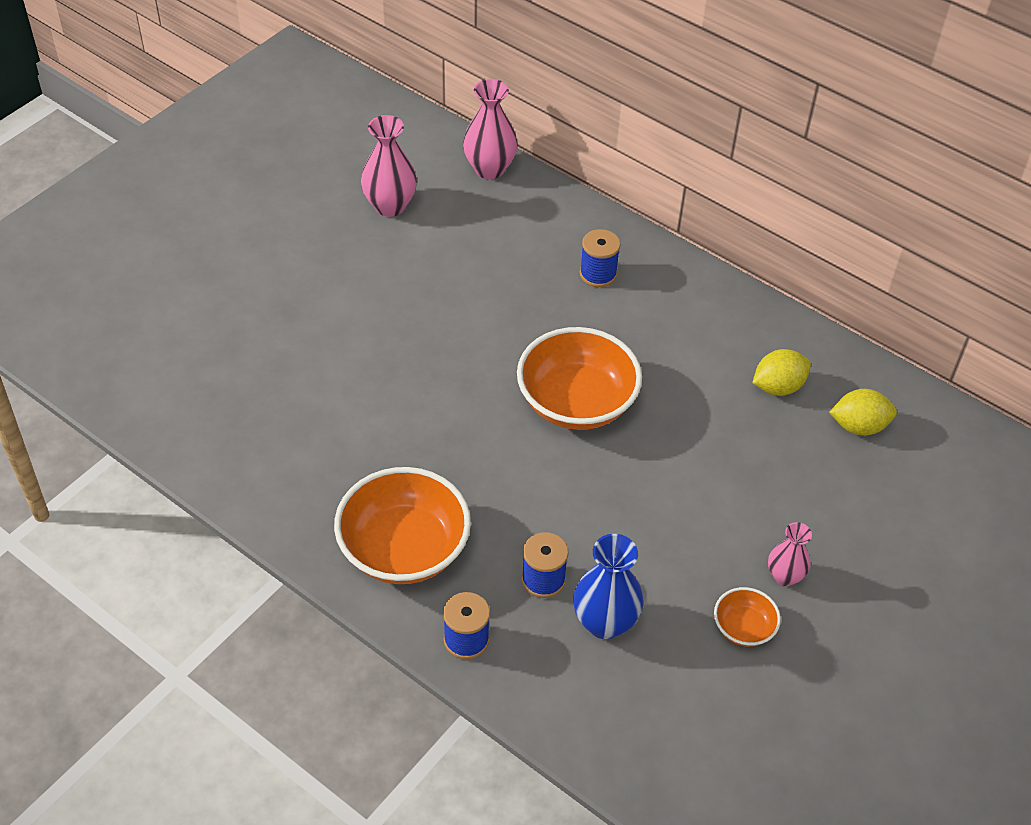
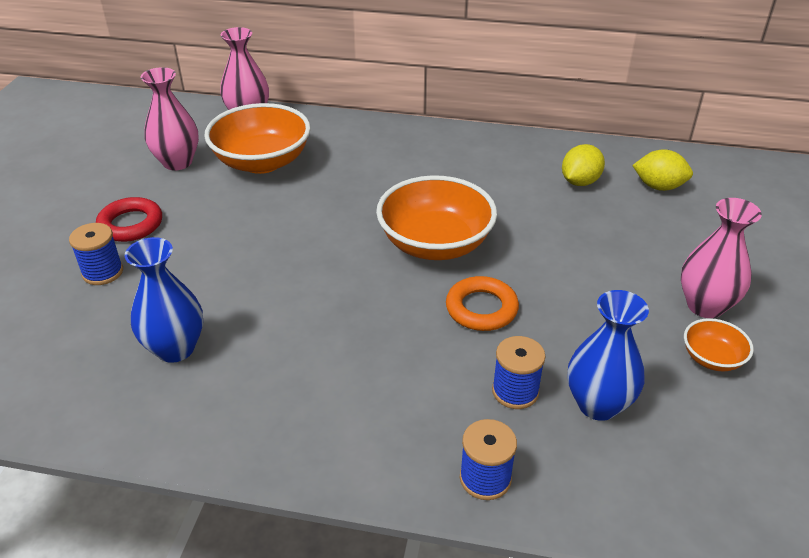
camera: 25 degrees left, 10 degrees down
(290, 418) = (175, 348): none -> blue vase
(313, 268) = (131, 224): none -> red ring
(404, 549) = (364, 420): orange bowl -> orange bowl (262, 162)
(571, 489) = (481, 308): none -> orange ring
(598, 274) = (385, 155): blue spool -> blue spool (103, 272)
(784, 576) = (705, 306): pink vase -> pink vase, size x1.61
(858, 426) = (658, 186): yellow lemon -> yellow lemon turned 45 degrees clockwise

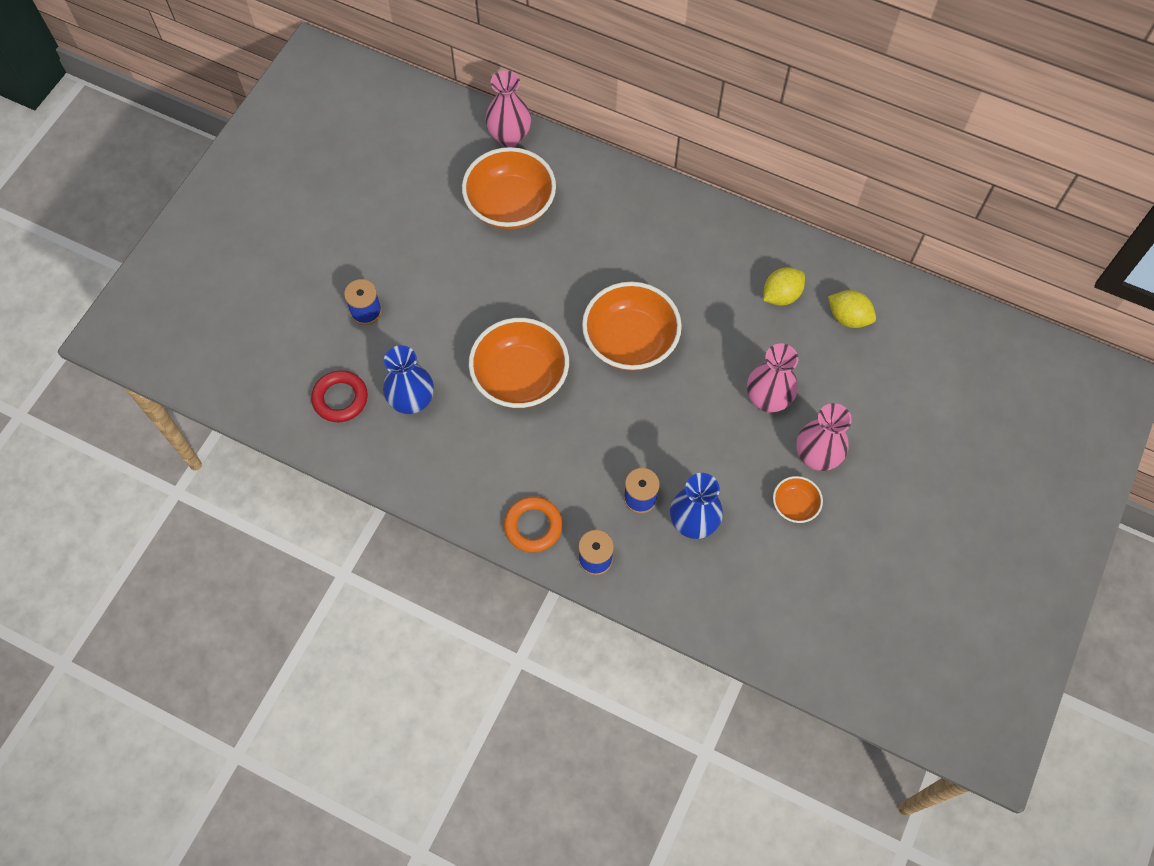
camera: 15 degrees right, 25 degrees up
(131, 224) = (391, 261): red ring -> red ring (340, 398)
(177, 162) = (437, 189): pink vase -> pink vase (767, 400)
(314, 299) = (520, 377): none -> orange bowl
(481, 308) = (643, 418): orange ring -> orange ring (533, 526)

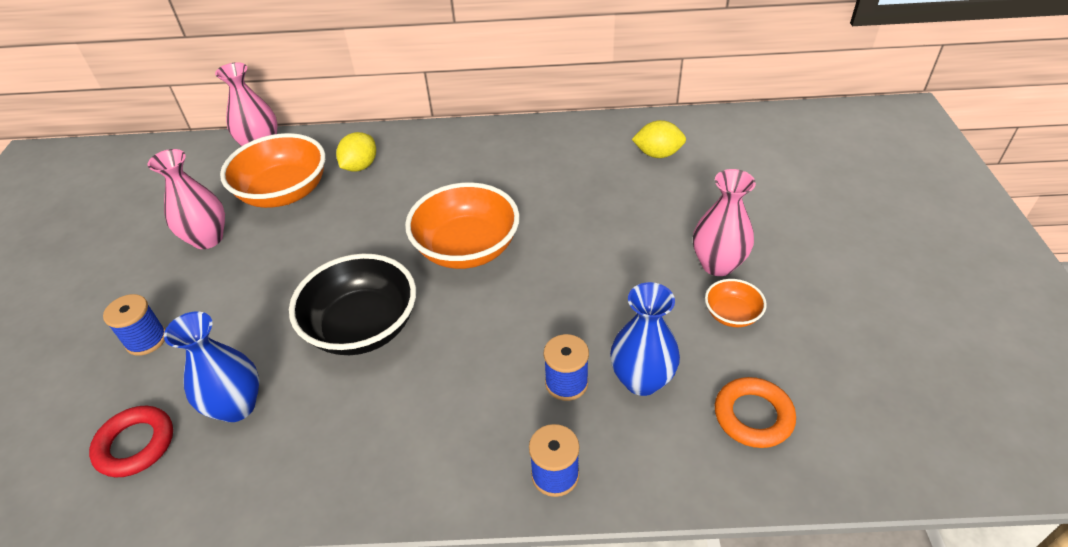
camera: 25 degrees left, 20 degrees down
(520, 377) = (363, 327): orange bowl -> black bowl
(533, 526) = (456, 475): orange ring -> orange ring (753, 416)
(767, 400) = (635, 239): pink vase -> pink vase (207, 239)
(781, 295) = (587, 161): yellow lemon -> yellow lemon (360, 166)

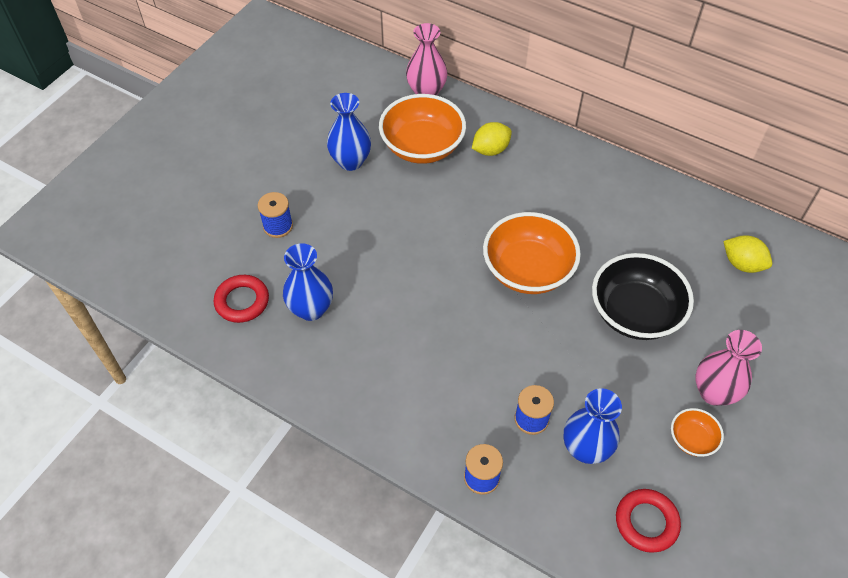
camera: 30 degrees right, 10 degrees up
(207, 239) = (351, 161): pink vase -> blue vase
(363, 327) = (418, 295): black bowl -> black bowl (635, 313)
(753, 416) = (646, 522): orange ring -> red ring

